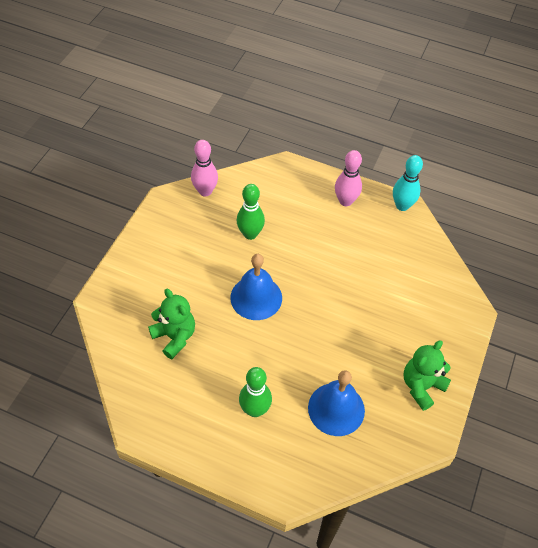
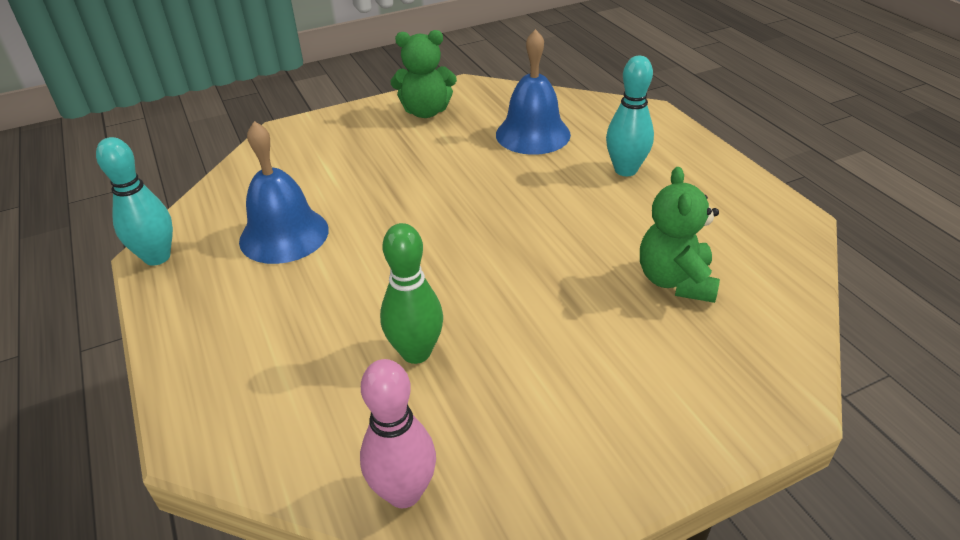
camera: 135 degrees left, 15 degrees down
(255, 410) = (625, 170): green bowling pin -> turquoise bowling pin
(256, 297) = (507, 264): blue bell -> blue bell (284, 235)
(345, 201) = (211, 310): pink bowling pin -> none

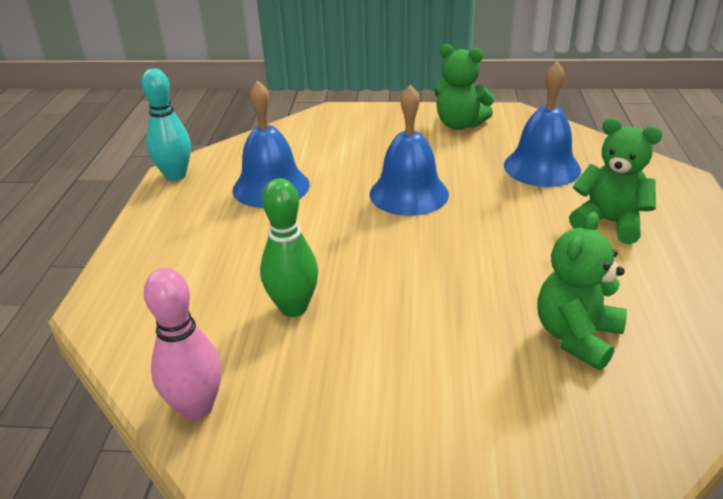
camera: 30 degrees right, 5 degrees down
(433, 197) = (409, 193): none -> blue bell
(625, 170) = (609, 223): turquoise bowling pin -> green teddy bear

